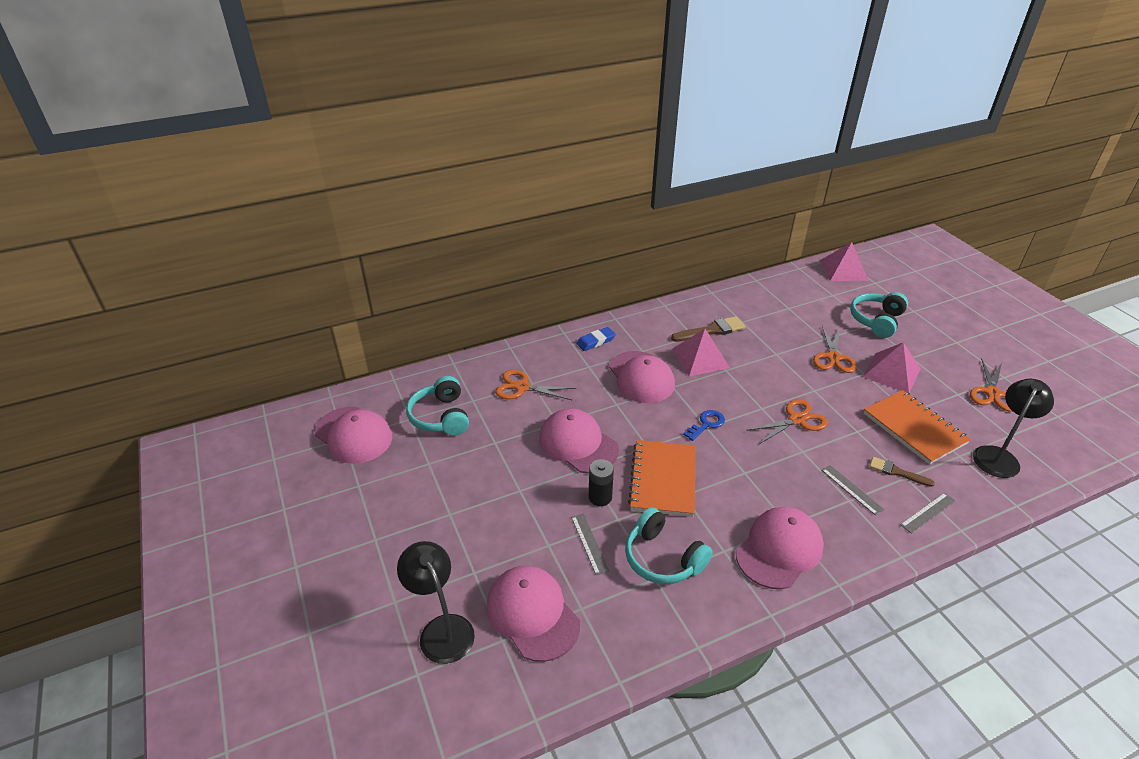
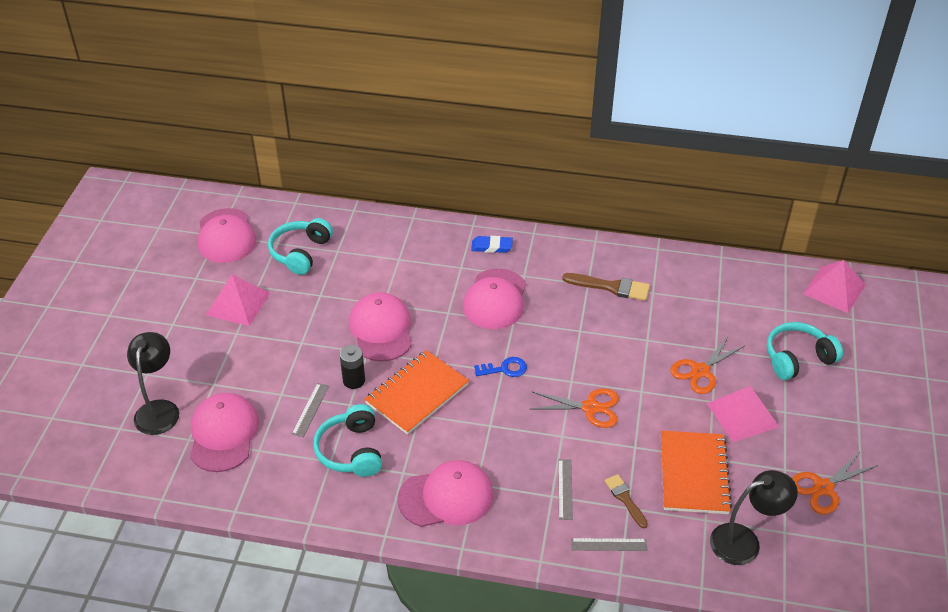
camera: 35 degrees right, 5 degrees up
(522, 387) = (386, 259): orange scissors -> none
(700, 358) = (568, 308): pink pyramid -> pink pyramid (238, 304)

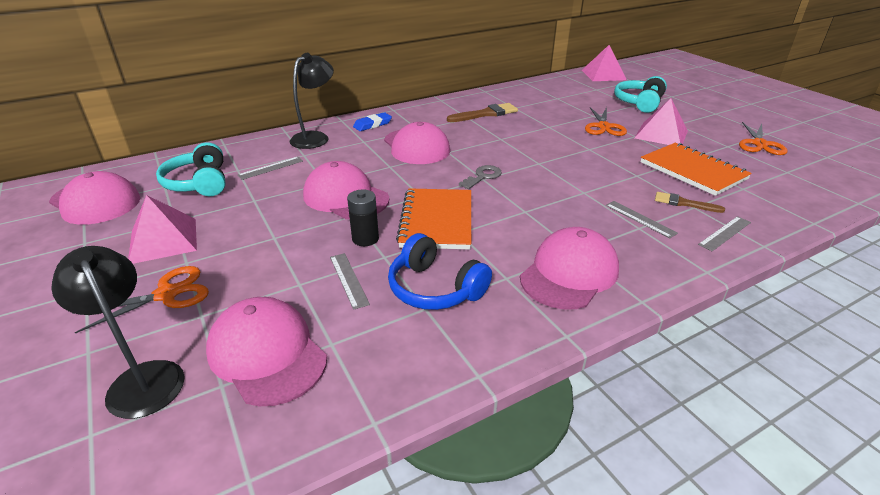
camera: 40 degrees left, 10 degrees down
(351, 451) = (435, 288): turquoise headphones -> blue headphones
(361, 262) = (270, 168): none -> grey ruler
(505, 369) = (483, 176): blue key -> grey key
(590, 408) = (575, 170): orange scissors -> orange scissors (167, 294)
(744, 541) = (781, 187): black lamp -> black lamp (315, 137)

